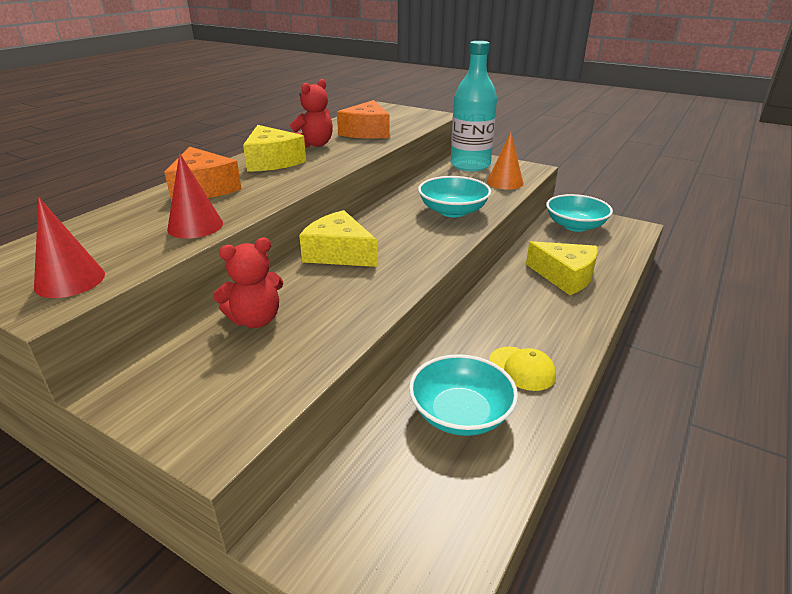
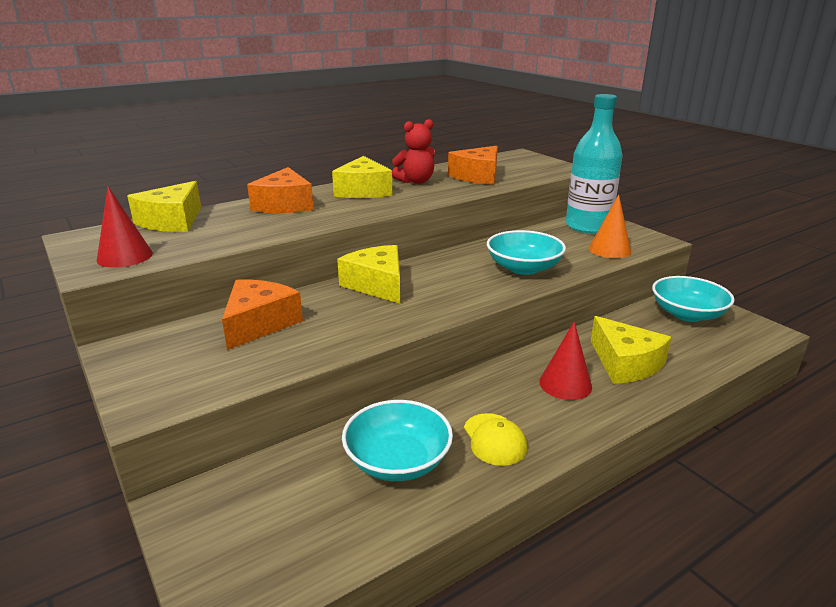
camera: 25 degrees right, 5 degrees down
(86, 228) = (172, 221): none -> yellow cheese
(195, 226) = (247, 233): red cone -> red cone (565, 384)
(255, 320) = (259, 323): red teddy bear -> orange cheese

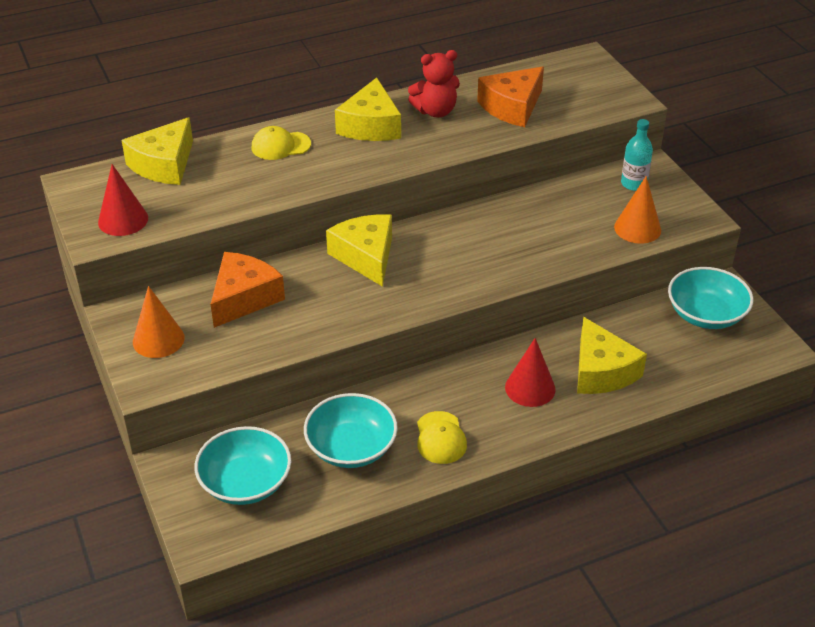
camera: 10 degrees right, 15 degrees up
(162, 366) = (158, 339): none -> orange cone
(284, 205) = (280, 146): orange cheese -> yellow cap
(523, 268) = (527, 248): turquoise bowl -> turquoise bowl (245, 482)
(588, 226) = (633, 184): turquoise bottle -> turquoise bottle, size x0.49

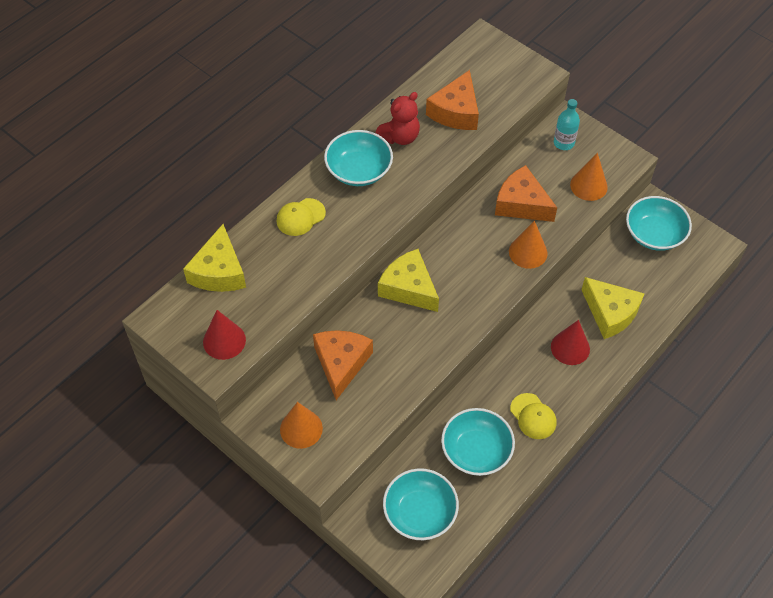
camera: 25 degrees left, 15 degrees up
(371, 126) = (359, 170): yellow cheese -> turquoise bowl
(523, 266) = (528, 252): none -> orange cone
(546, 222) = (521, 204): none -> orange cheese

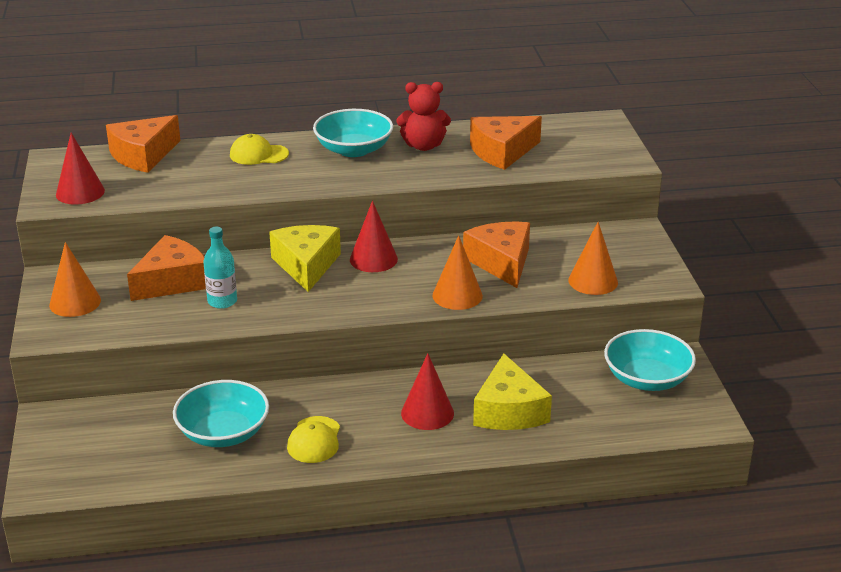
camera: 40 degrees right, 25 degrees down
(219, 271) = (143, 155): yellow cheese -> orange cheese
(420, 512) = (108, 444): turquoise bowl -> none
(443, 253) = (373, 259): none -> red cone
(564, 143) = (610, 243): turquoise bottle -> turquoise bottle (222, 301)

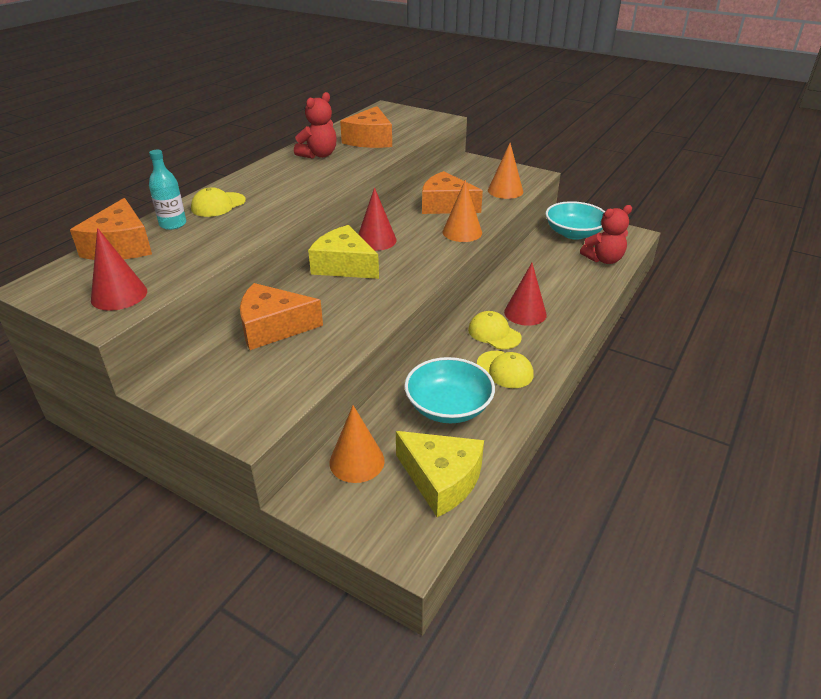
camera: 50 degrees left, 5 degrees up
(75, 302) = (224, 388): orange cone -> orange cone (357, 461)
(172, 281) = (273, 327): orange cheese -> orange cheese turned 90 degrees counterclockwise
(222, 301) = (337, 317): turquoise bottle -> turquoise bottle (173, 224)
(353, 149) = (279, 174): turquoise bowl -> none
(366, 409) = (494, 333): none -> yellow cap
(509, 411) = (555, 285): yellow cheese -> yellow cheese (441, 479)
(614, 422) = (604, 259): none -> red teddy bear

